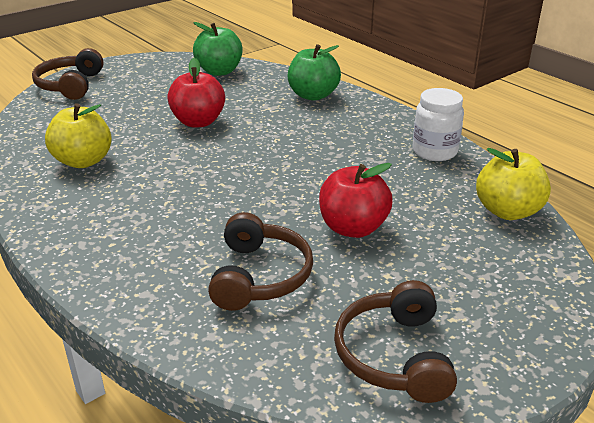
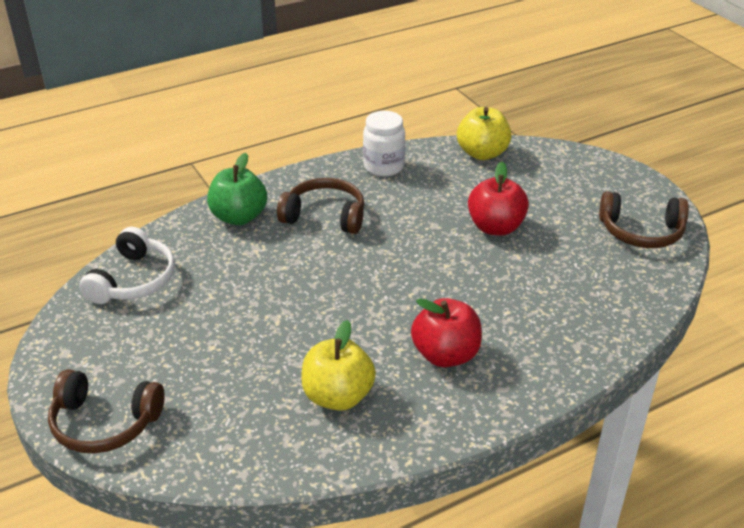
camera: 80 degrees left, 5 degrees up
(198, 122) = (271, 304): red apple -> red apple (445, 355)
(219, 71) = (134, 280): green apple -> white headphones
(259, 276) = (556, 282): brown headphones -> brown headphones (325, 216)

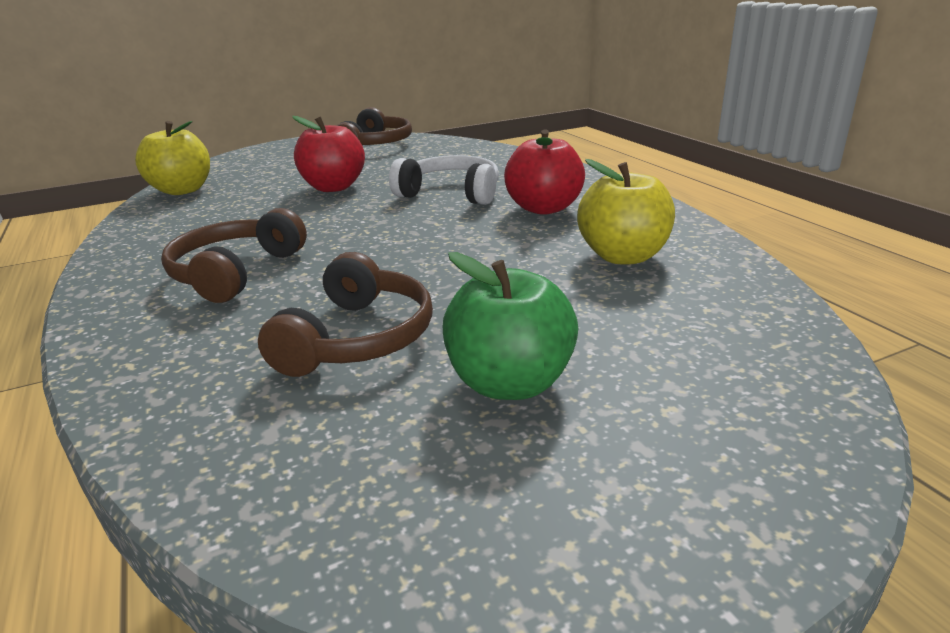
camera: 85 degrees left, 10 degrees down
(104, 423) = (763, 451): brown headphones -> brown headphones (357, 338)
(134, 280) = (311, 463): white headphones -> white headphones (451, 193)
(239, 217) = (173, 345): green apple -> green apple (510, 383)
(383, 167) = (148, 238): white jar -> none

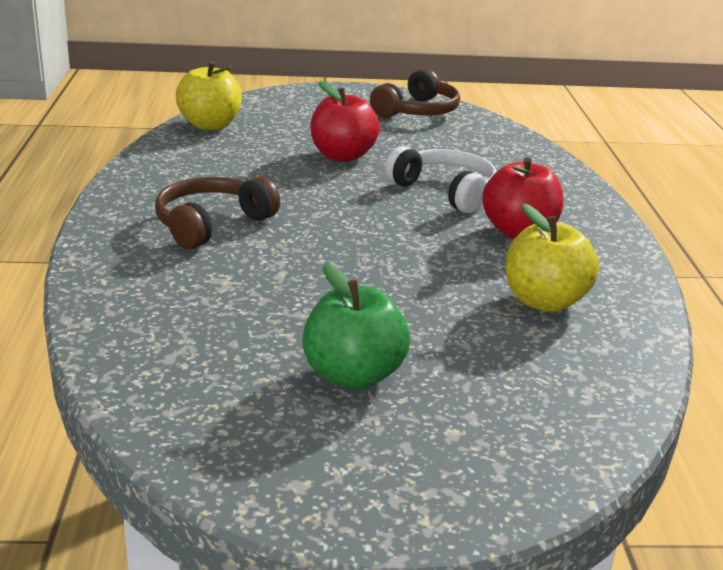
camera: 20 degrees right, 0 degrees up
(357, 338) = (268, 308): brown headphones -> none

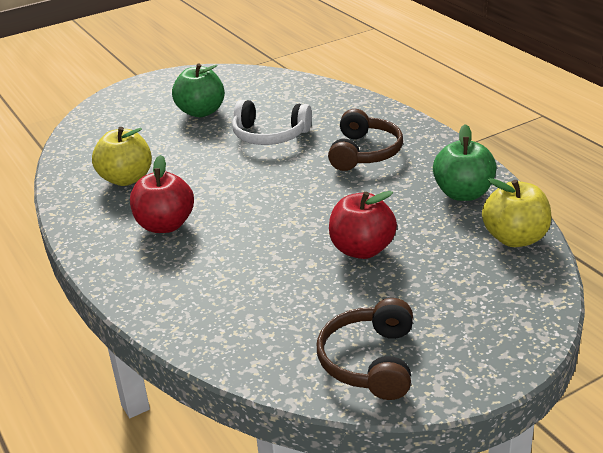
camera: 155 degrees right, 5 degrees up
(188, 160) = (463, 193): none -> green apple
(445, 191) = (244, 243): white headphones -> white headphones (269, 135)

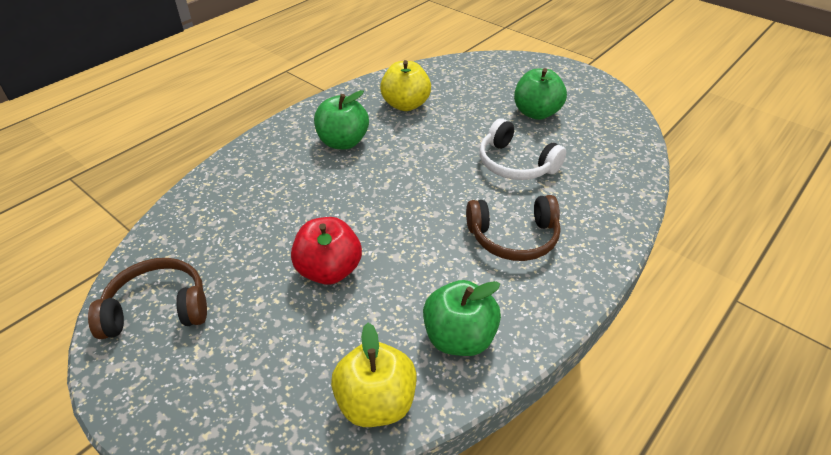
camera: 70 degrees right, 10 degrees up
(165, 225) = (343, 142): red apple -> green apple
(269, 135) = (515, 164): white headphones -> white headphones turned 45 degrees counterclockwise

